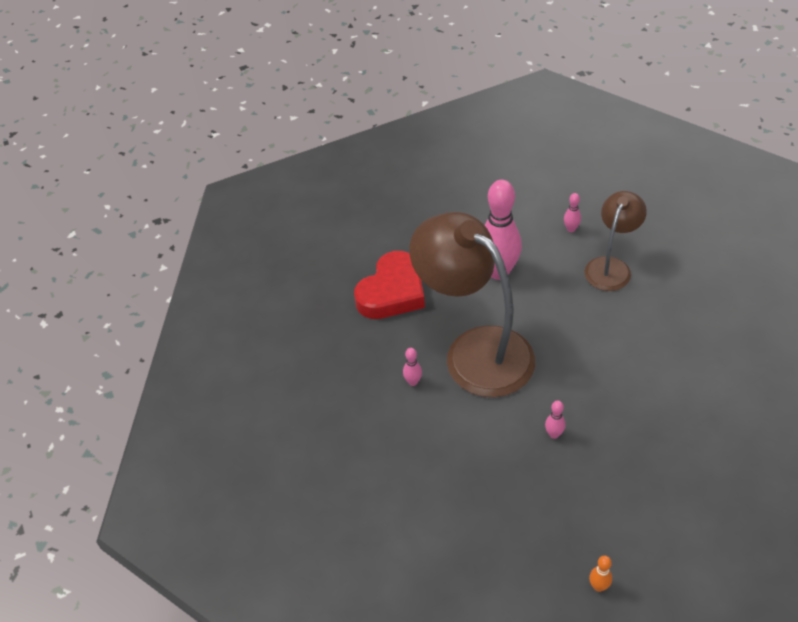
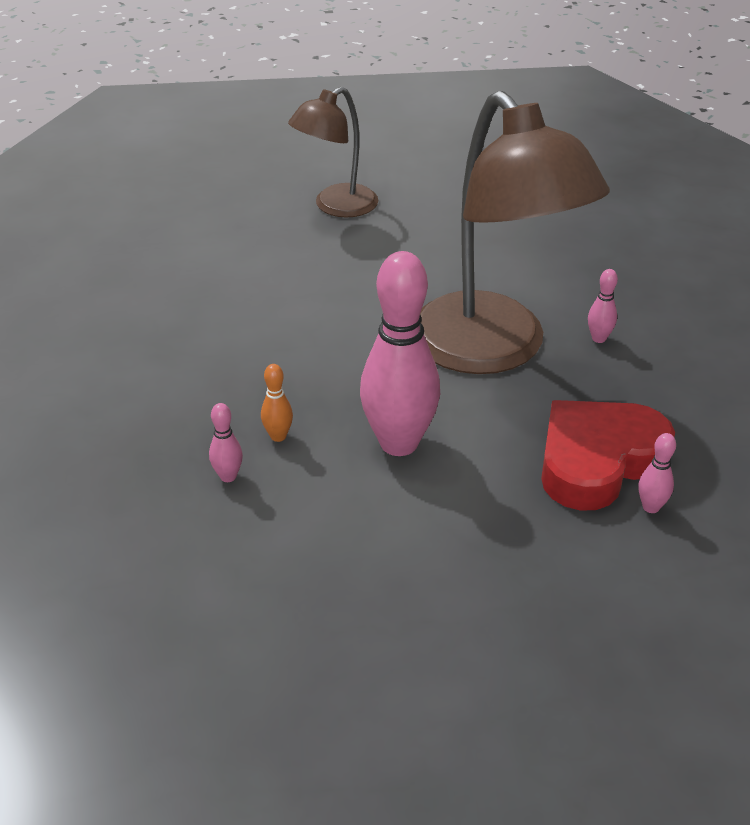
camera: 165 degrees left, 10 degrees down
(554, 434) = (435, 252): pink bowling pin -> pink bowling pin (651, 507)
(598, 586) = (460, 153): orange bowling pin -> orange bowling pin (278, 436)
(611, 266) = (213, 402): brown lamp -> brown lamp (336, 207)

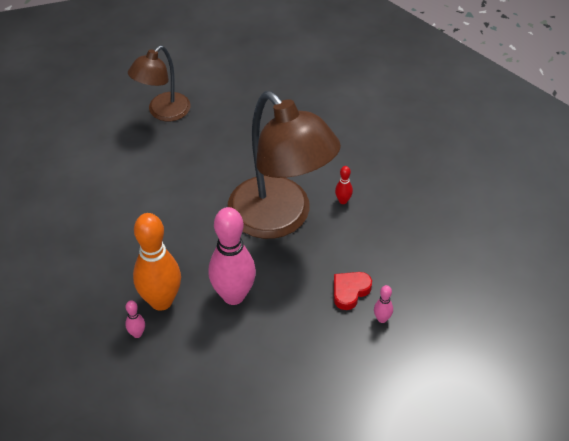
camera: 10 degrees left, 10 degrees up
(278, 436) = (161, 301): orange bowling pin -> orange bowling pin, size x2.43
(598, 461) = (350, 291): red heart -> red heart, size x0.53
(599, 338) = (343, 201): pink bowling pin -> red bowling pin

